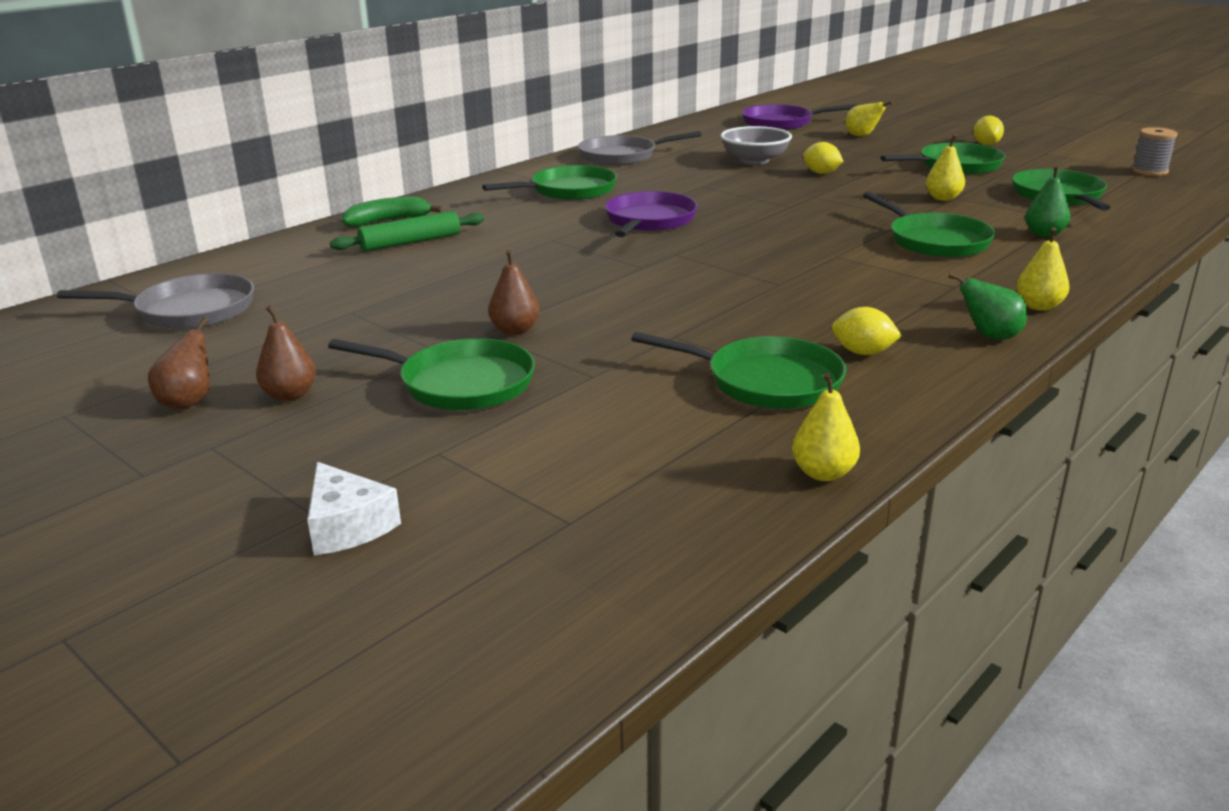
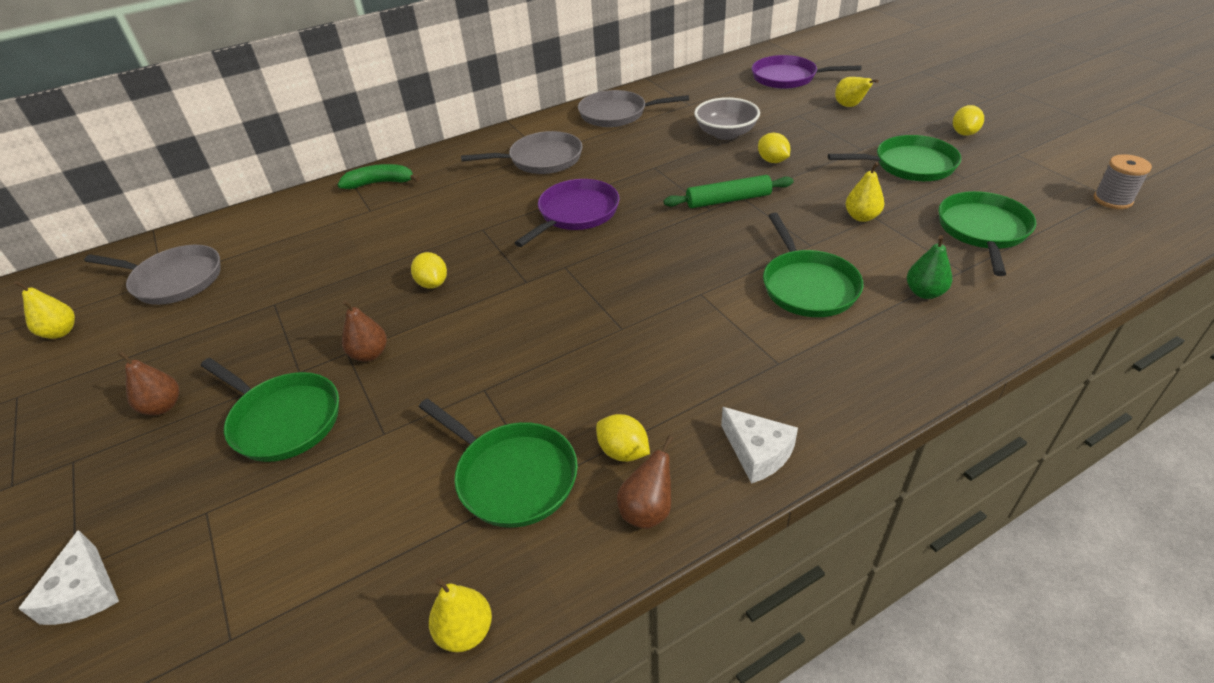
camera: 20 degrees right, 15 degrees up
(188, 402) = (97, 399): brown pear -> brown pear (647, 511)
(410, 242) = (376, 215): green rolling pin -> green rolling pin (728, 200)
(536, 279) = (432, 283): none -> yellow lemon
(569, 190) = (542, 159): green pan -> grey pan
(990, 336) = (757, 453): green pear -> white cheese
(1038, 306) = (838, 413): yellow pear -> yellow pear (61, 332)

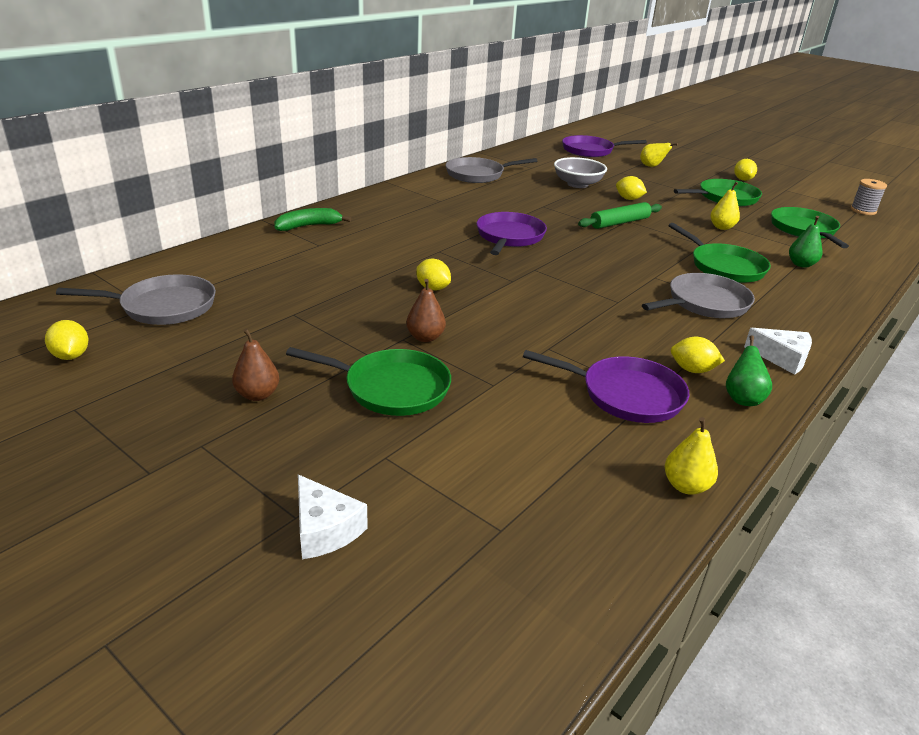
camera: 25 degrees left, 10 degrees down
(61, 332) = (71, 356): yellow pear -> yellow lemon
(512, 476) = (626, 395): green pan -> purple pan
(542, 159) = (444, 205): grey pan -> grey pan (704, 303)
(647, 511) = (742, 399): brown pear -> green pear

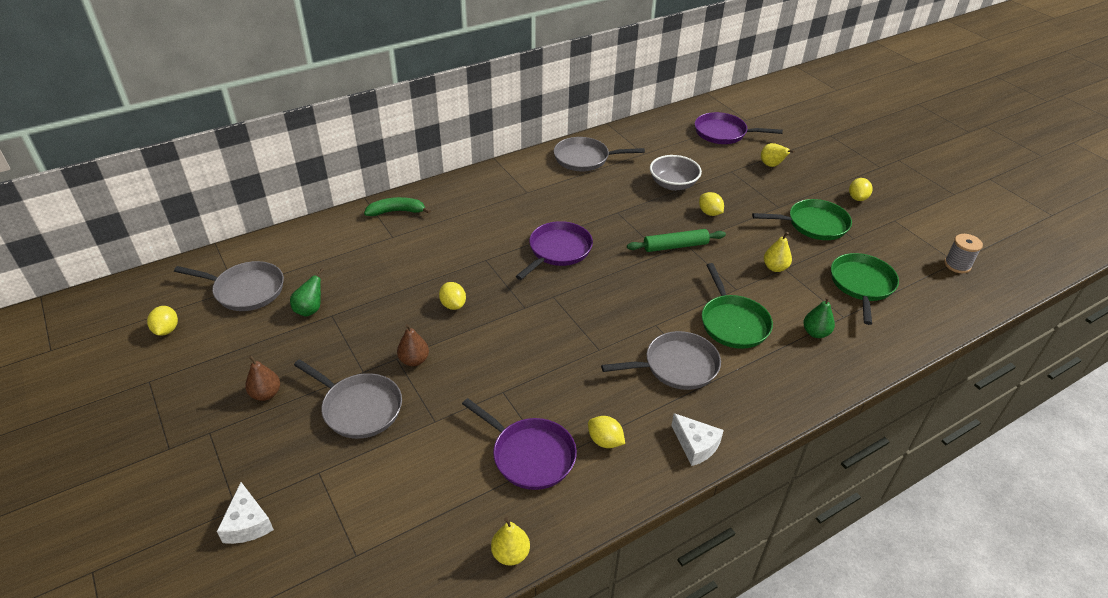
camera: 20 degrees right, 10 degrees up
(392, 388) = (359, 408): green pan -> grey pan
(742, 399) = (623, 481): green pear -> green pear (310, 310)

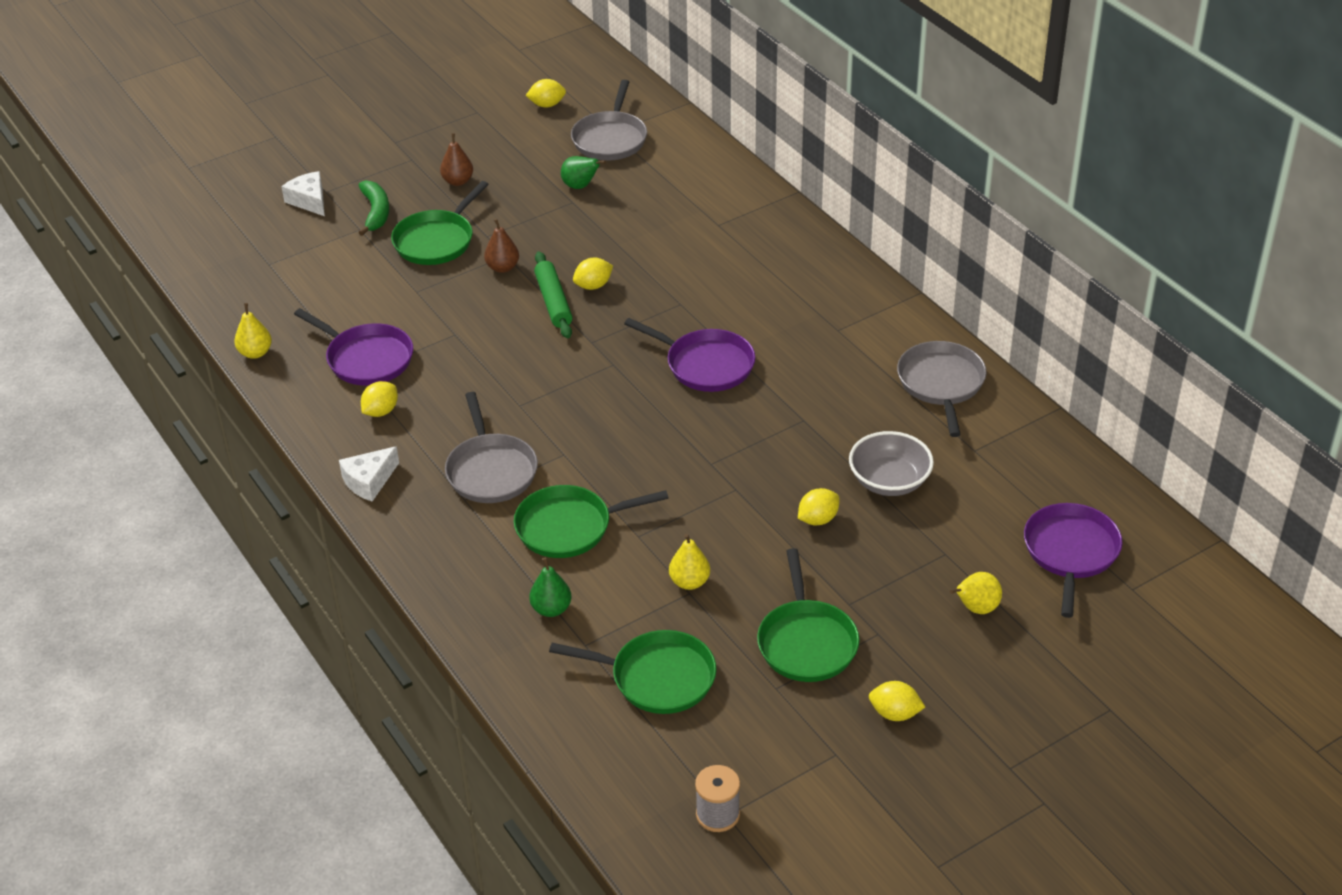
camera: 90 degrees right, 0 degrees up
(247, 523) = (309, 201): white cheese -> white cheese turned 75 degrees clockwise
(359, 408) = (436, 241): grey pan -> green pan
(396, 211) = (771, 221): green banana -> green banana (376, 212)
(530, 455) = (367, 359): purple pan -> purple pan turned 90 degrees counterclockwise
(675, 246) = (728, 478): green rolling pin -> green rolling pin (553, 302)

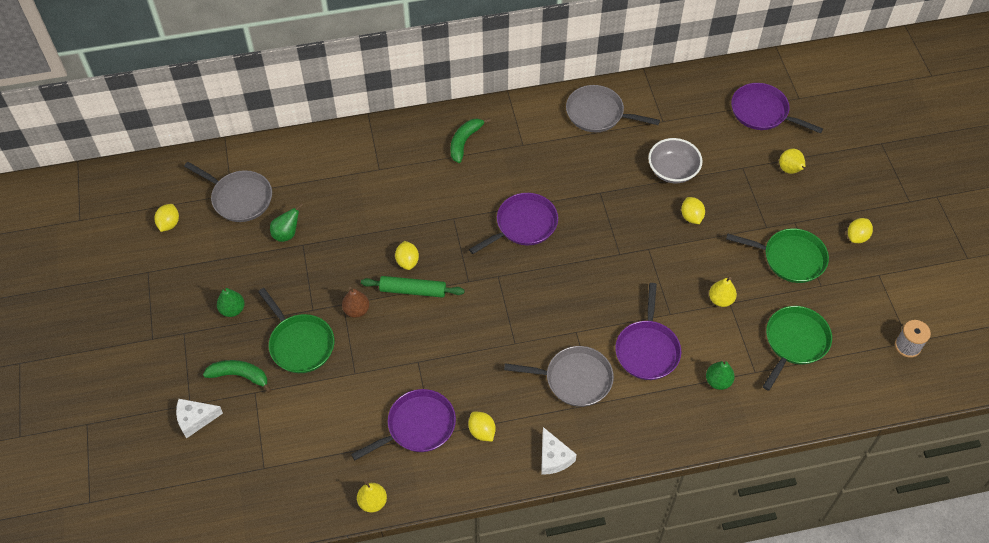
camera: 70 degrees left, 15 degrees up
(458, 181) = (232, 309): brown pear -> green pear
(568, 527) = (647, 350): green pan -> purple pan
(808, 279) = (464, 142): none -> green banana

